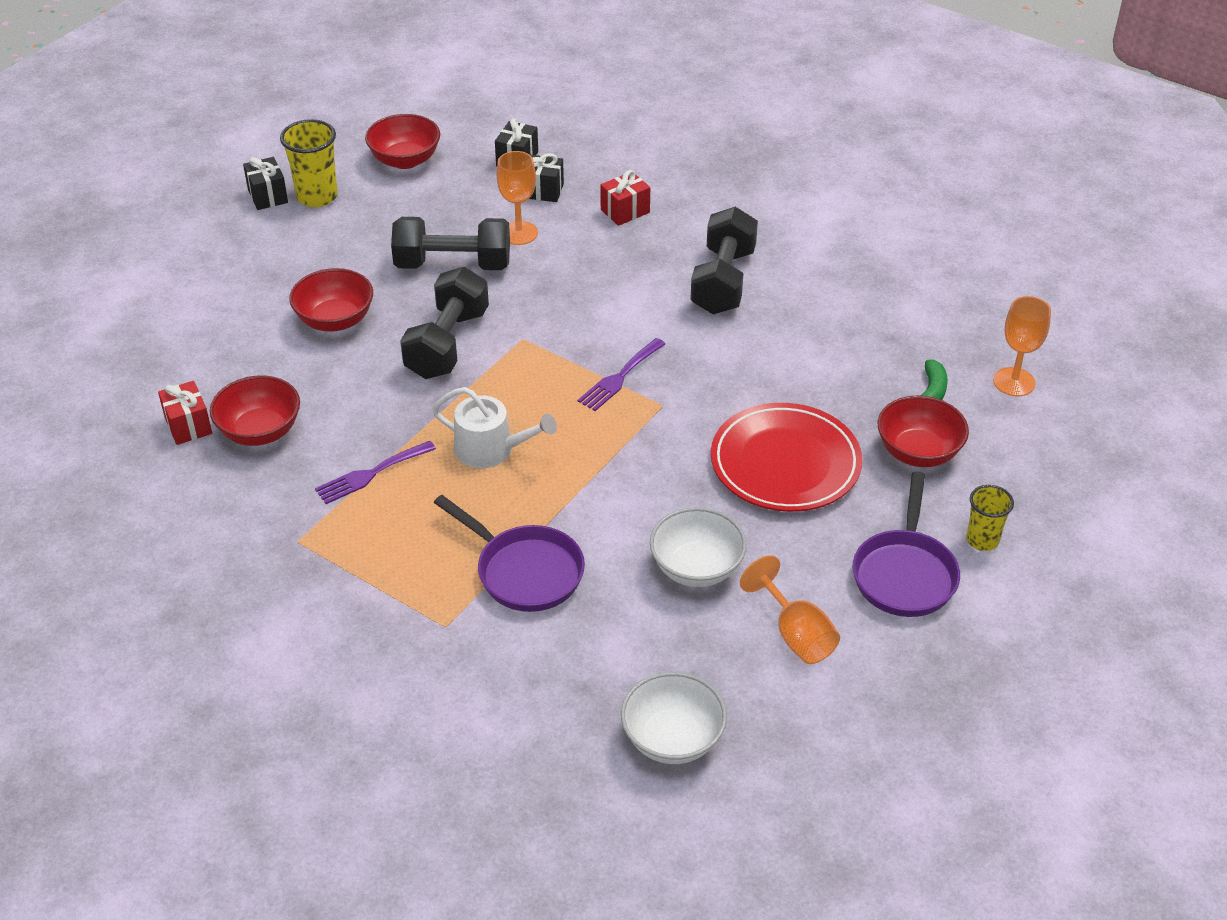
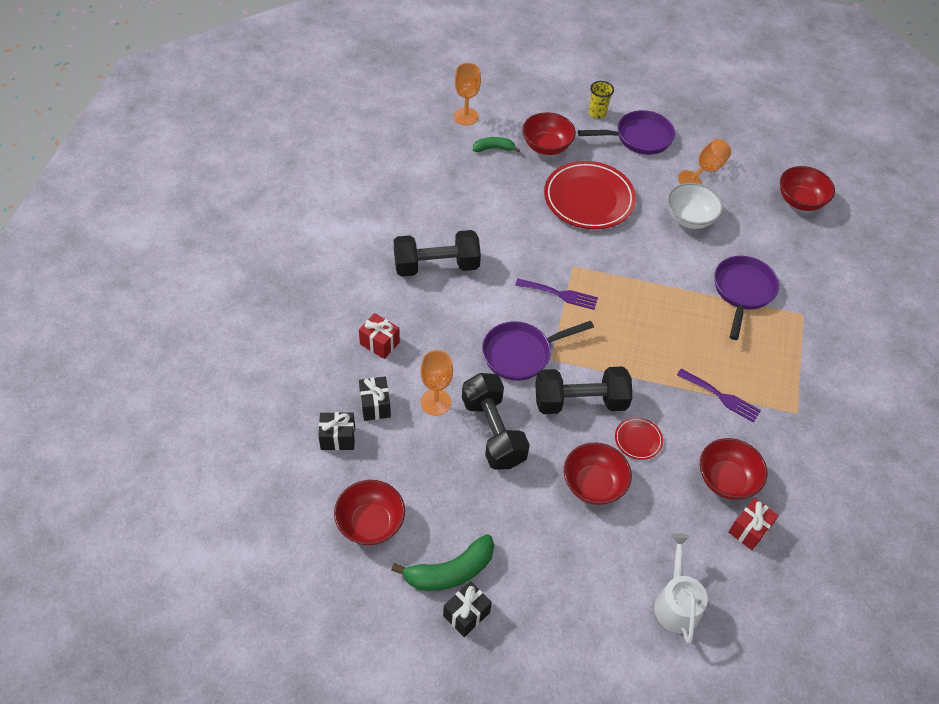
camera: 115 degrees left, 10 degrees up
(317, 196) = (450, 571): yellow cup -> green banana
(364, 375) = (638, 440): none -> red plate
(491, 449) = (662, 340): white watering can -> white watering can (676, 603)
(545, 316) = (521, 353): none -> purple pan
(672, 739) = (800, 201): white bowl -> red bowl

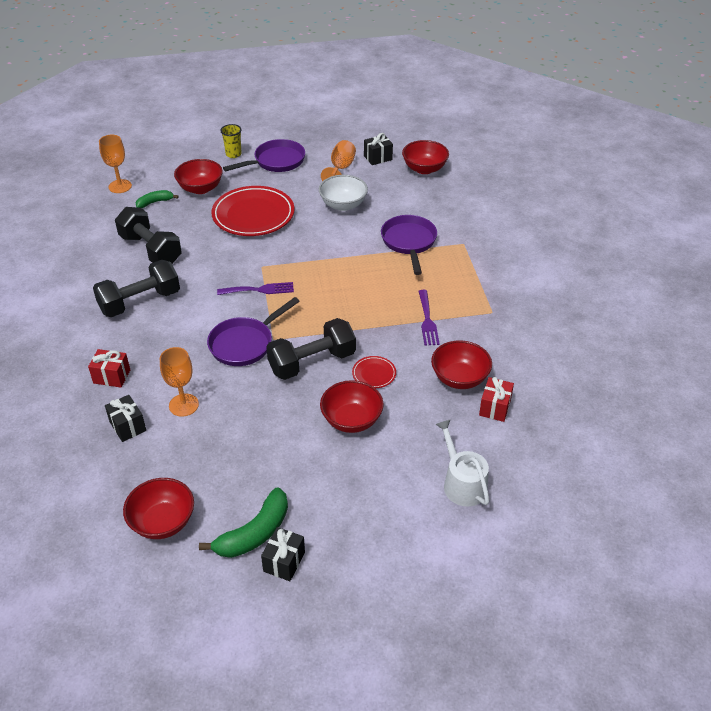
camera: 20 degrees left, 10 degrees down
(338, 438) = (102, 464): black gift -> black gift (378, 158)
(493, 432) = (246, 410): black dumbbell -> black dumbbell (151, 250)
(721, 397) = (427, 320): purple fork -> purple fork turned 75 degrees clockwise

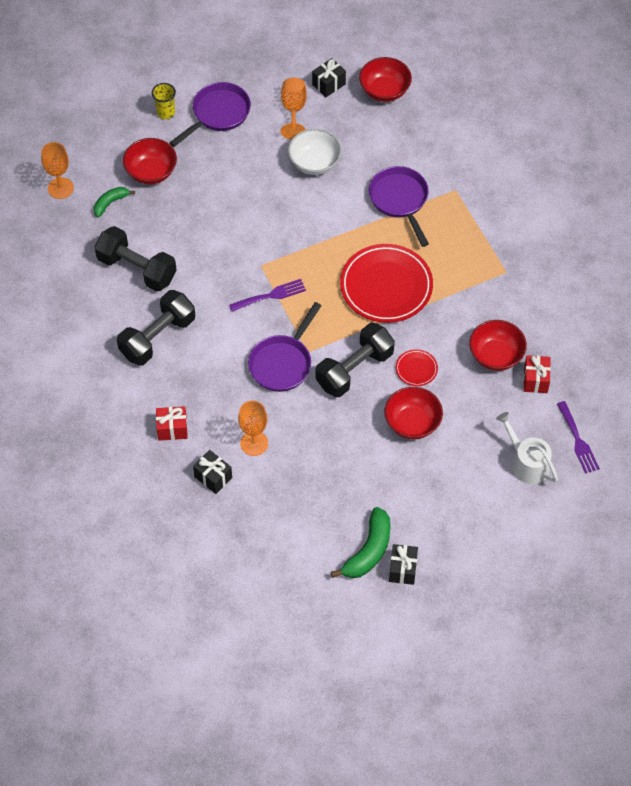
camera: 15 degrees left, 15 degrees up
(163, 522) = (287, 559): red bowl -> none
(253, 215) = (224, 198): red plate -> red plate (386, 286)
(427, 320) = (447, 296): purple fork -> purple fork (578, 441)

